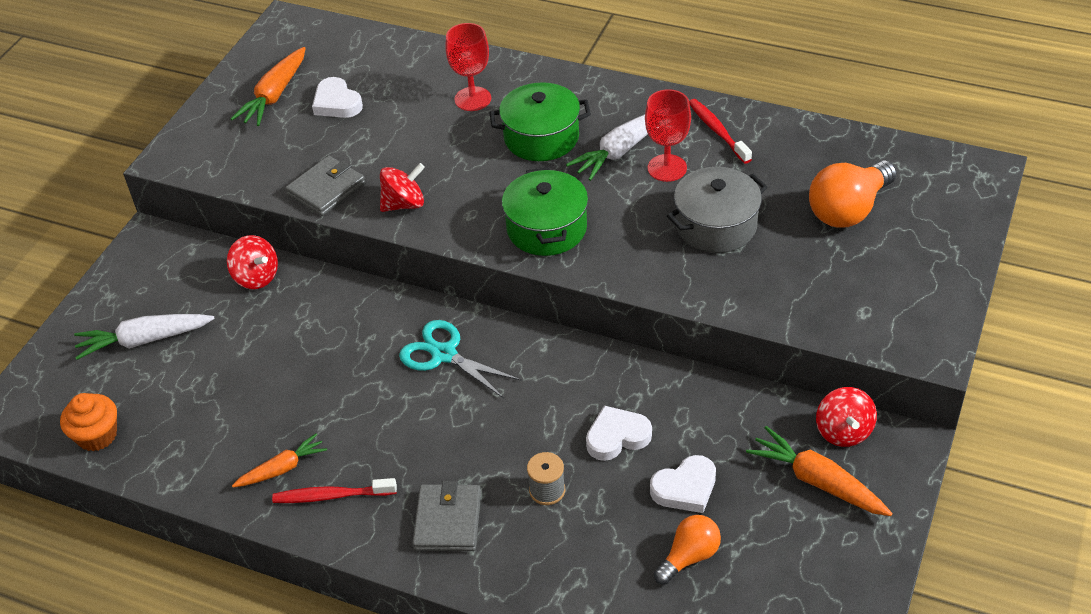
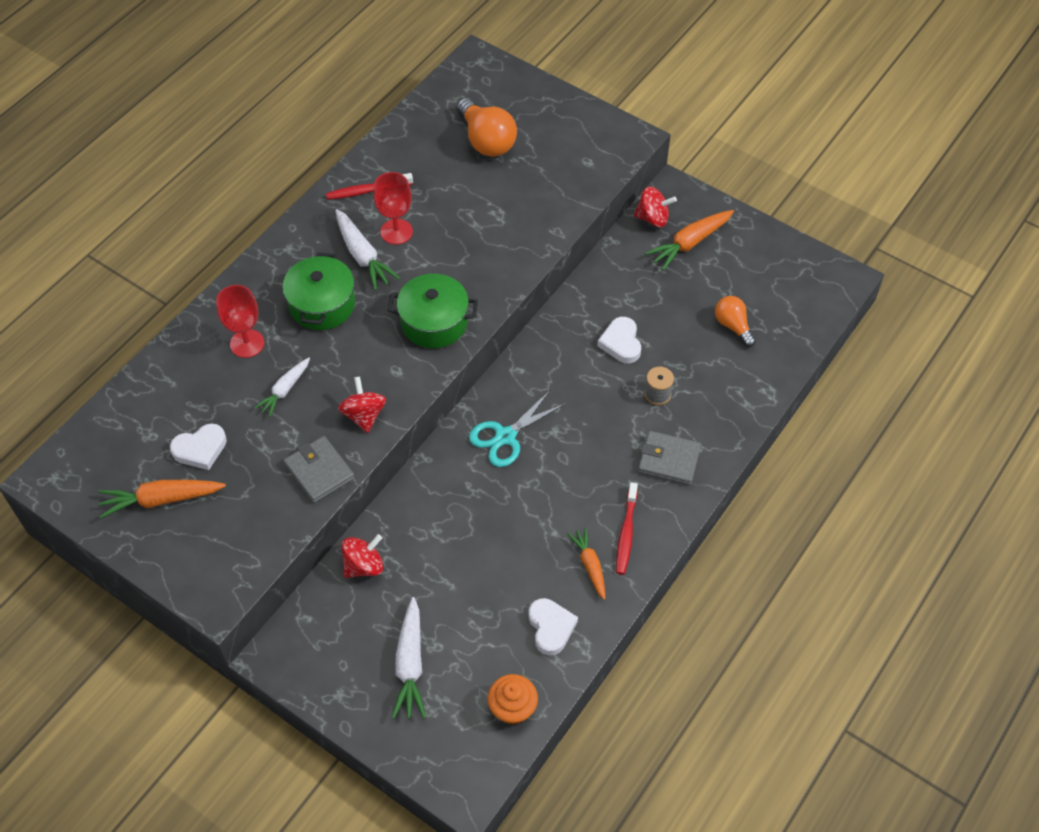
camera: 80 degrees left, 10 degrees up
(275, 95) = (162, 500): orange carrot -> orange carrot turned 135 degrees clockwise
(421, 140) = (285, 390): none -> white carrot
(685, 488) = (677, 314): white heart -> white heart (551, 627)
(716, 225) = (472, 218): grey pot -> none

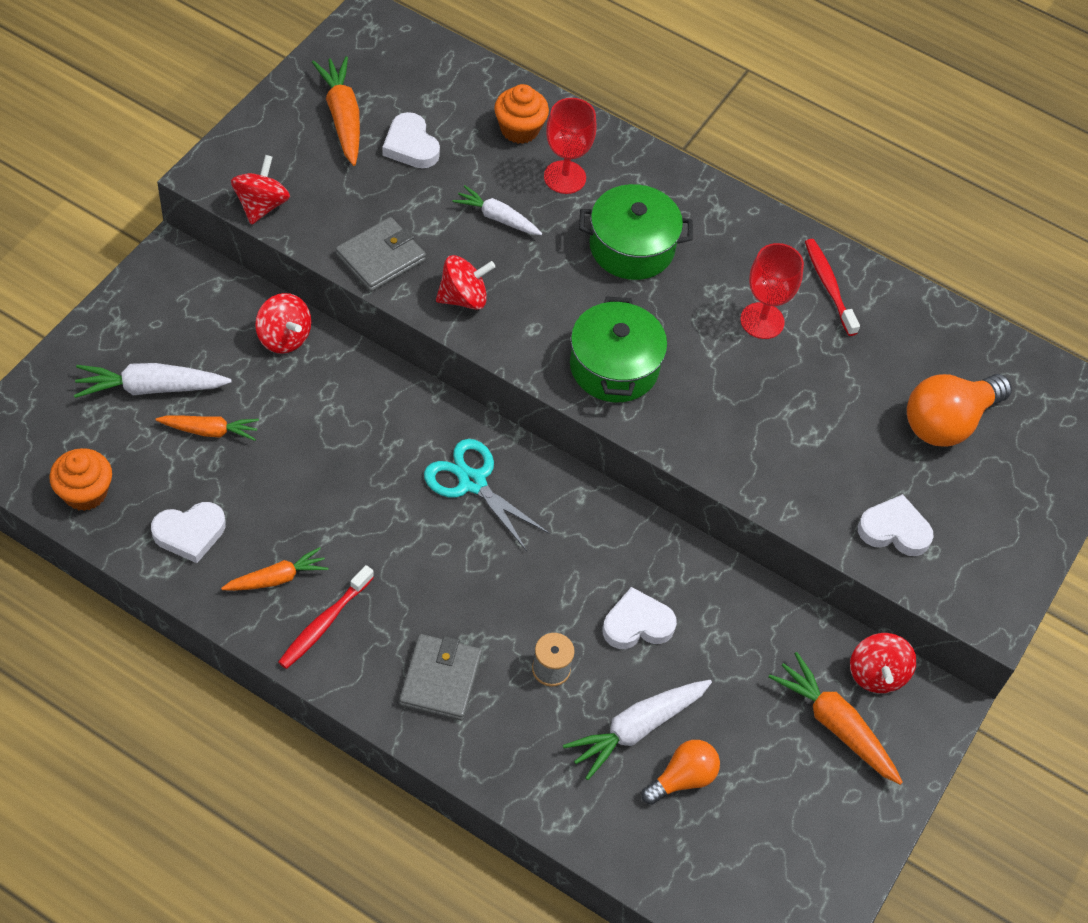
camera: 80 degrees right, 0 degrees up
(192, 372) = (519, 129): none -> orange cupcake
(255, 560) = (261, 205): none -> red spinning top
(362, 255) = (716, 286): white carrot -> white carrot (637, 728)
(454, 618) = (209, 431): none -> orange carrot
(571, 178) = (894, 530): none -> white heart
(626, 533) = (324, 622): red toothbrush -> red toothbrush turned 60 degrees counterclockwise

